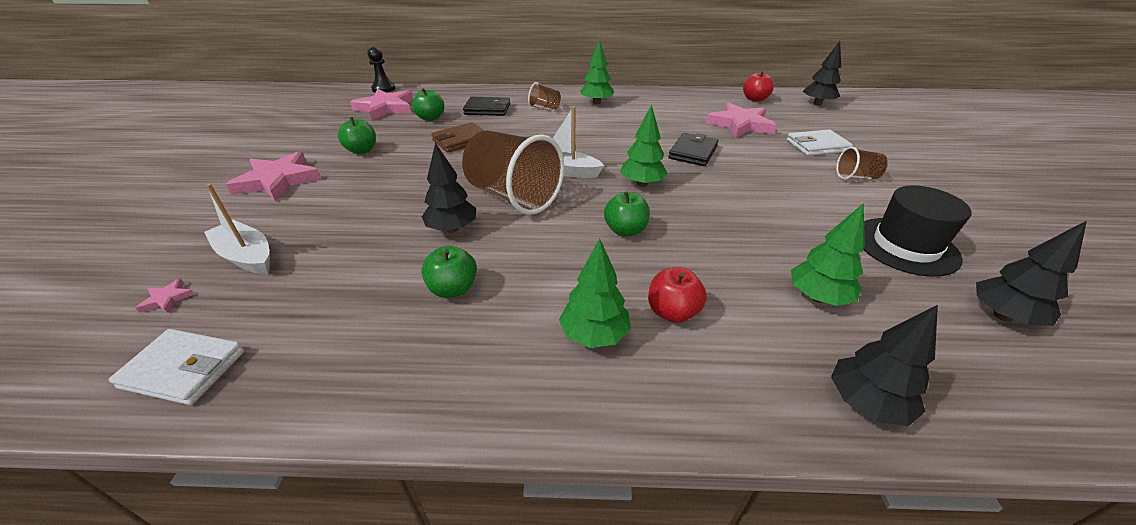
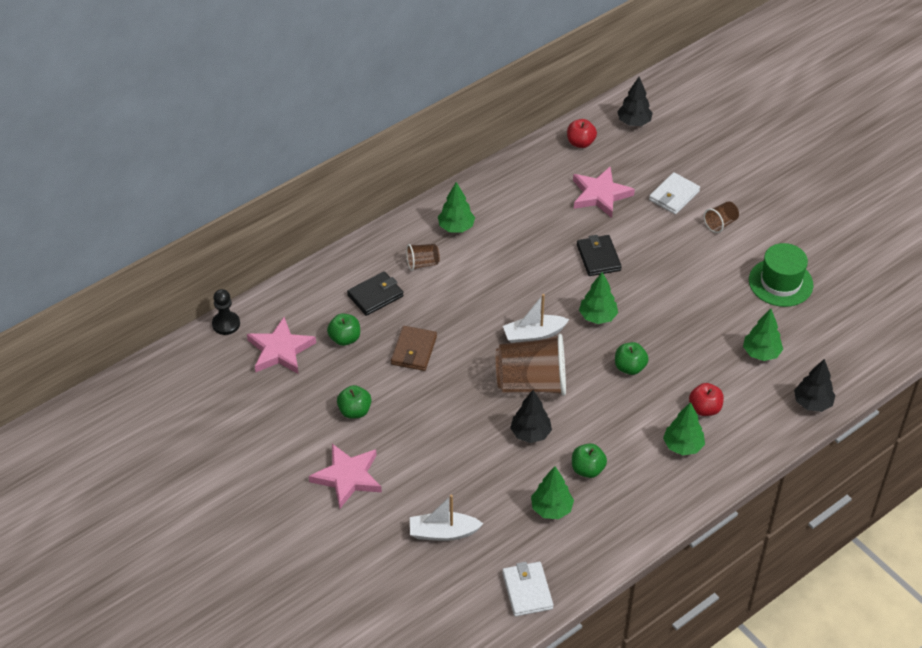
camera: 40 degrees left, 10 degrees up
(167, 299) = (450, 579): pink star -> none
(184, 369) = (527, 591): white wallet -> white wallet turned 75 degrees counterclockwise
(359, 301) = (551, 509): none -> green tree
(905, 246) = (780, 282): black hat -> green hat
(1002, 316) = (843, 312): black tree -> none

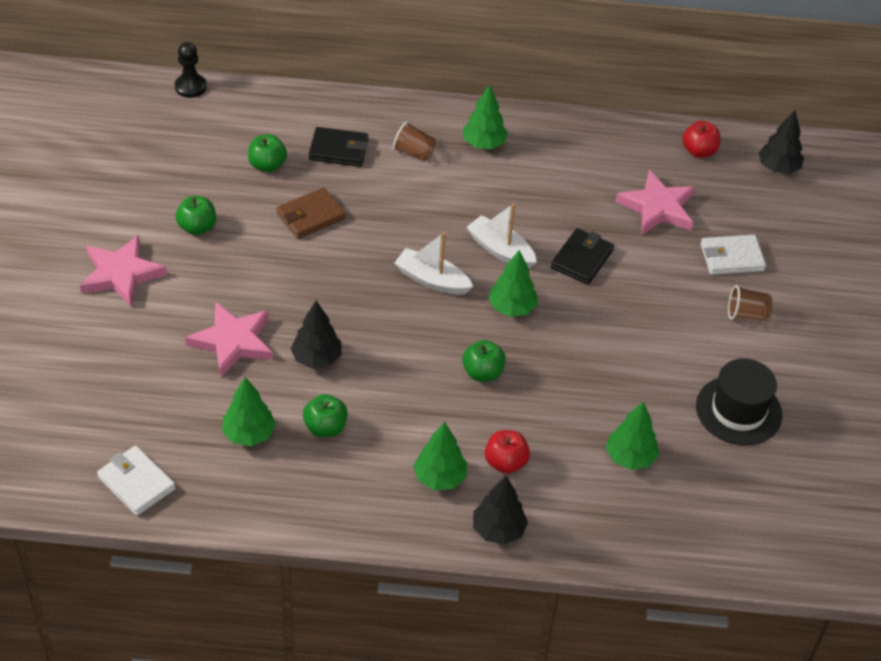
camera: 40 degrees right, 0 degrees up
(280, 350) = (204, 137): pink star -> pink star (233, 342)
(443, 532) = (134, 379): white boat -> white boat (500, 250)
(527, 591) = (136, 483): white wallet -> white wallet turned 75 degrees counterclockwise
(531, 383) = (375, 318): brown cup -> none
(780, 282) = (738, 410): green hat -> black hat
(812, 403) = (621, 542): black tree -> black tree (498, 530)

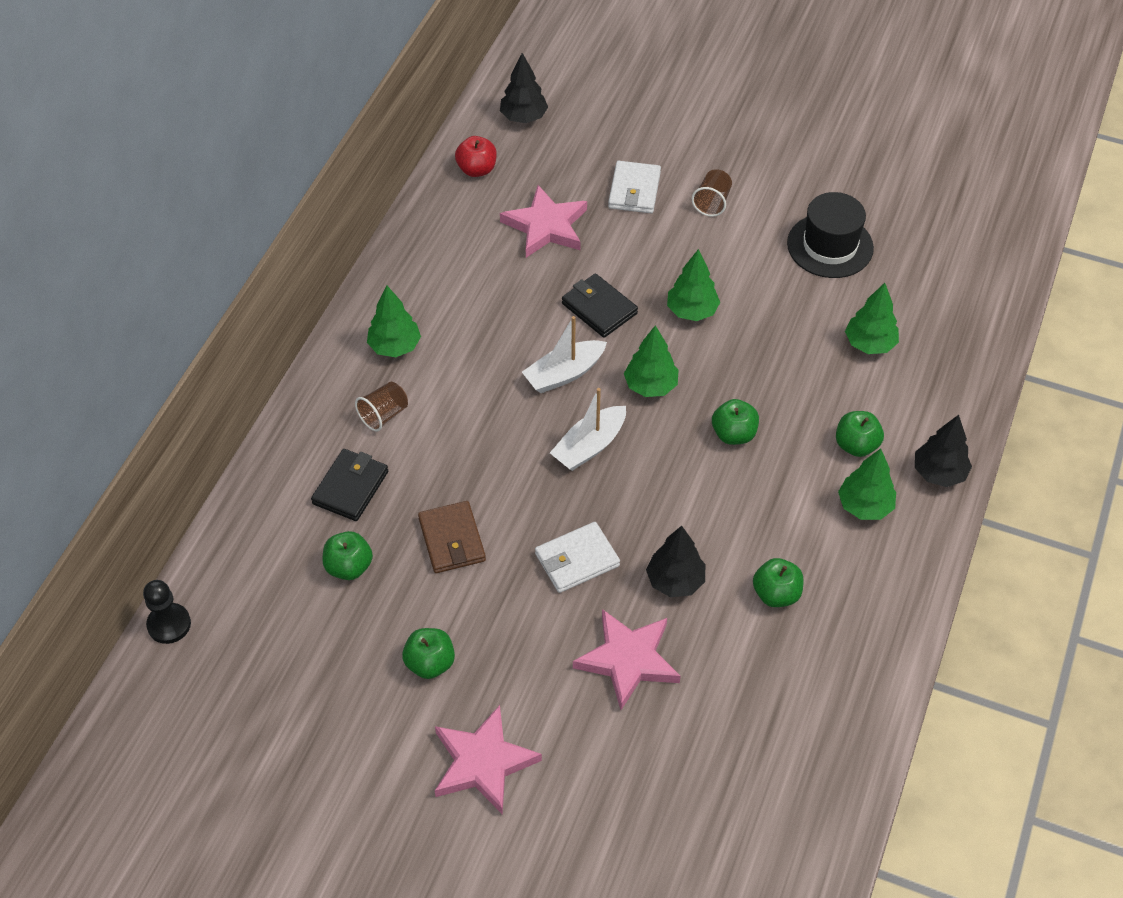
camera: 70 degrees left, 5 degrees up
(136, 483) = (816, 799): white wallet -> white wallet (577, 560)
(249, 434) = (769, 670): green tree -> green tree (692, 311)
(505, 463) = (856, 445): red apple -> green apple

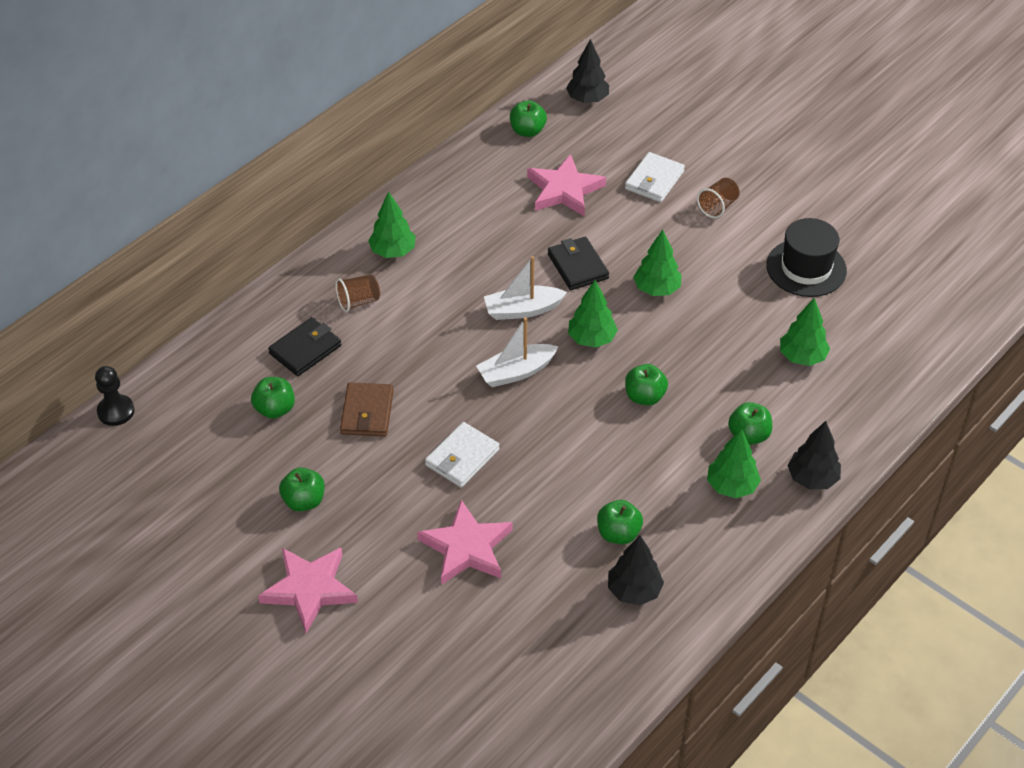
camera: 20 degrees right, 5 degrees down
(477, 169) = (527, 131): red apple -> green apple
(577, 560) = (462, 457): white wallet -> white wallet turned 45 degrees counterclockwise
(675, 581) = (536, 498): black tree -> black tree (634, 591)

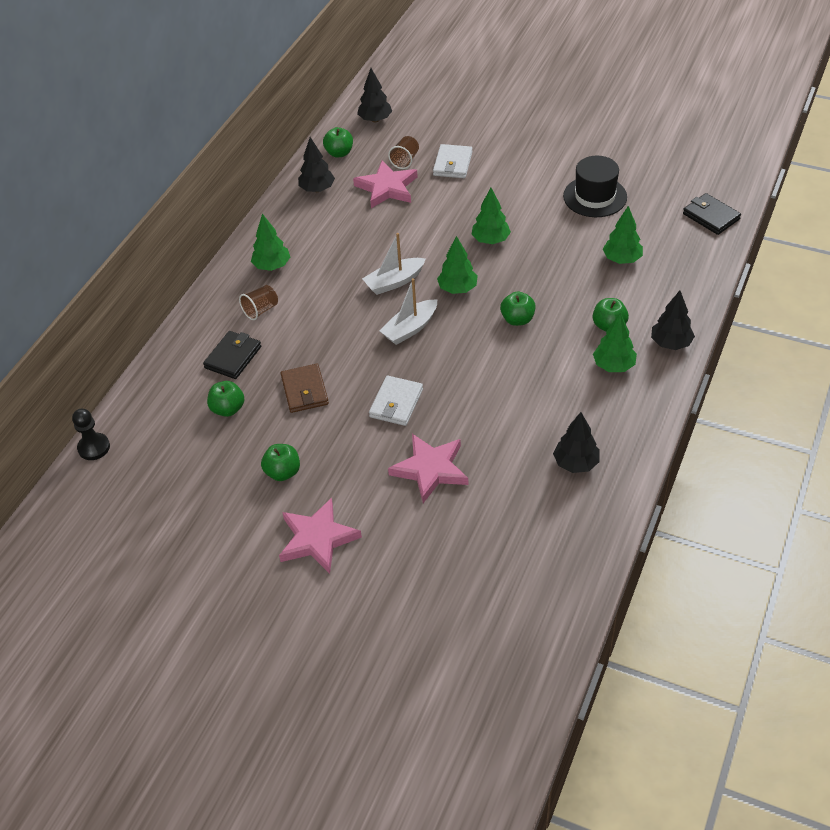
camera: 15 degrees left, 0 degrees up
(483, 170) = (317, 189): none -> black tree
(577, 266) = (422, 239): black wallet -> black wallet (711, 216)
(618, 534) = (544, 425): green apple -> none
(718, 207) = (509, 170): brown cup -> brown cup (405, 160)

